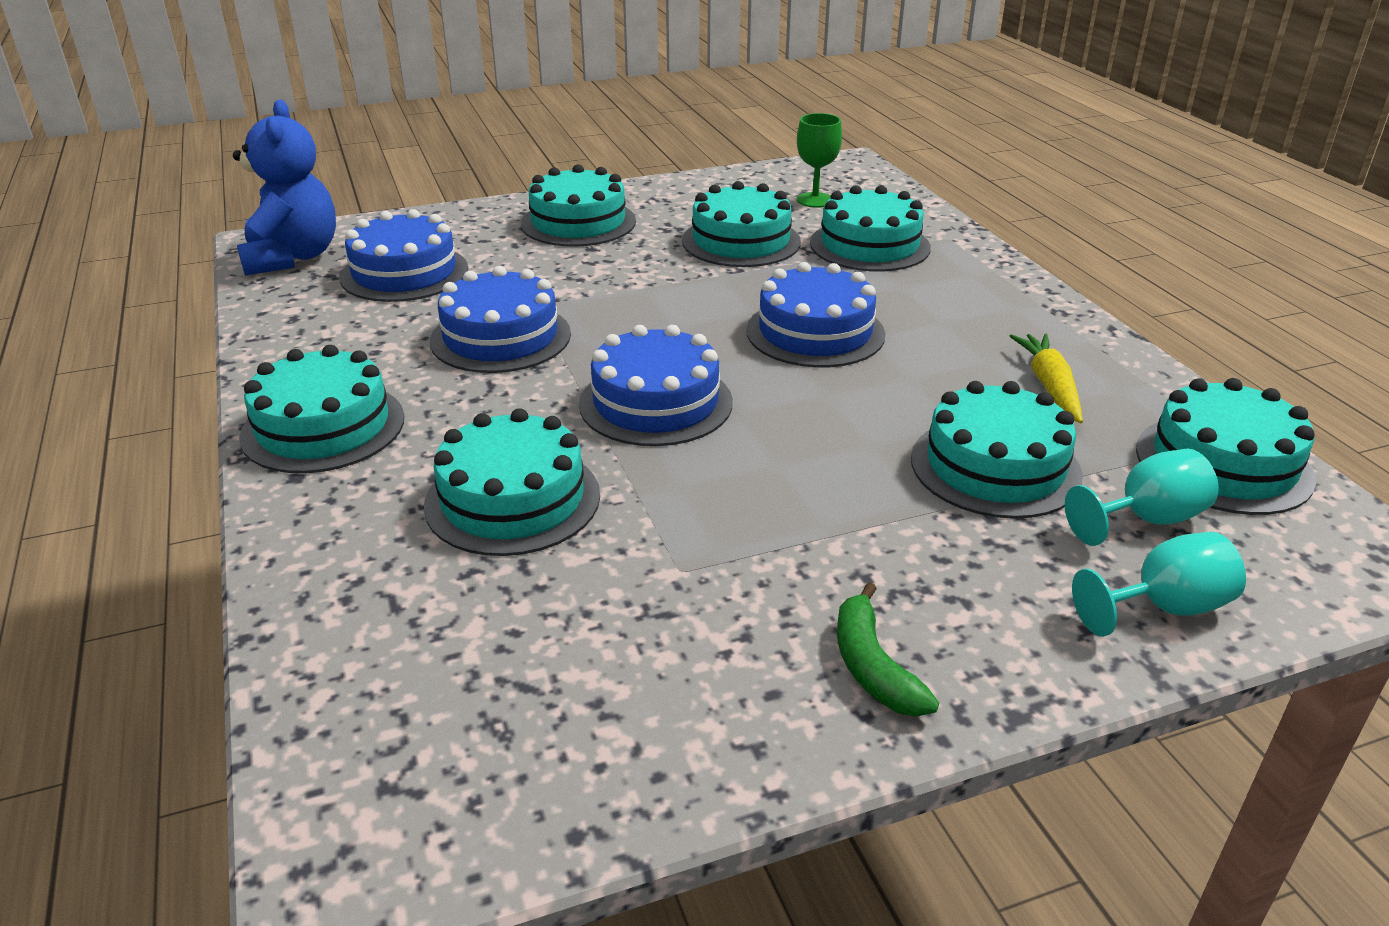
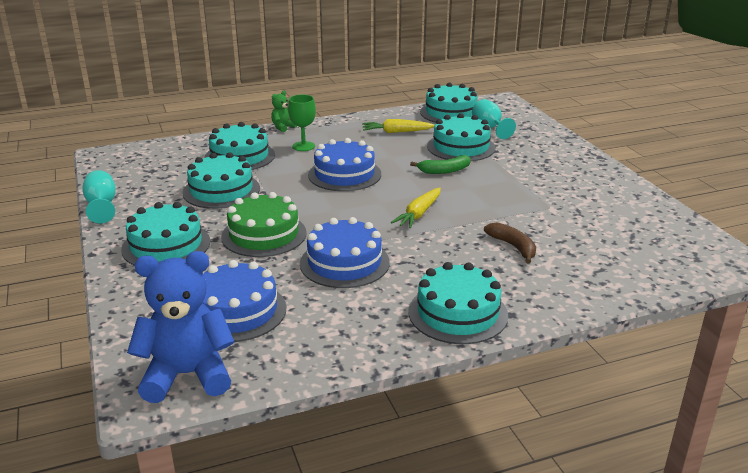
camera: 90 degrees left, 5 degrees down
(513, 499) = (513, 247): turquoise cake -> brown banana
(597, 278) = (264, 235): none -> green cake
(656, 403) = (419, 214): blue cake -> yellow carrot
(815, 200) = (164, 167): green goblet -> green goblet (303, 146)
(873, 666) = (588, 175): green banana -> green banana (444, 171)
(1015, 272) = (283, 127): none -> green teddy bear
(1163, 608) = (538, 132): turquoise goblet -> turquoise goblet (102, 206)

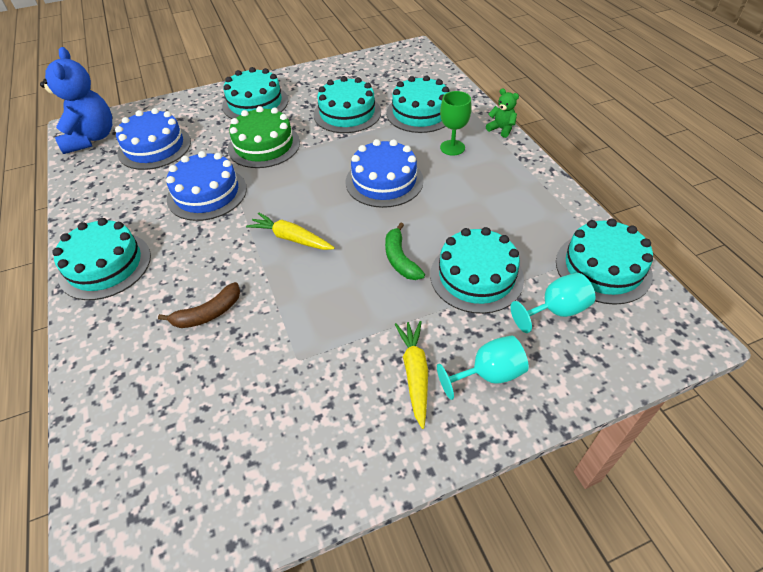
camera: 90 degrees right, 20 degrees up
(102, 206) = (321, 66): turquoise goblet -> turquoise goblet (488, 374)
(397, 132) = (512, 215): yellow carrot -> yellow carrot (415, 374)

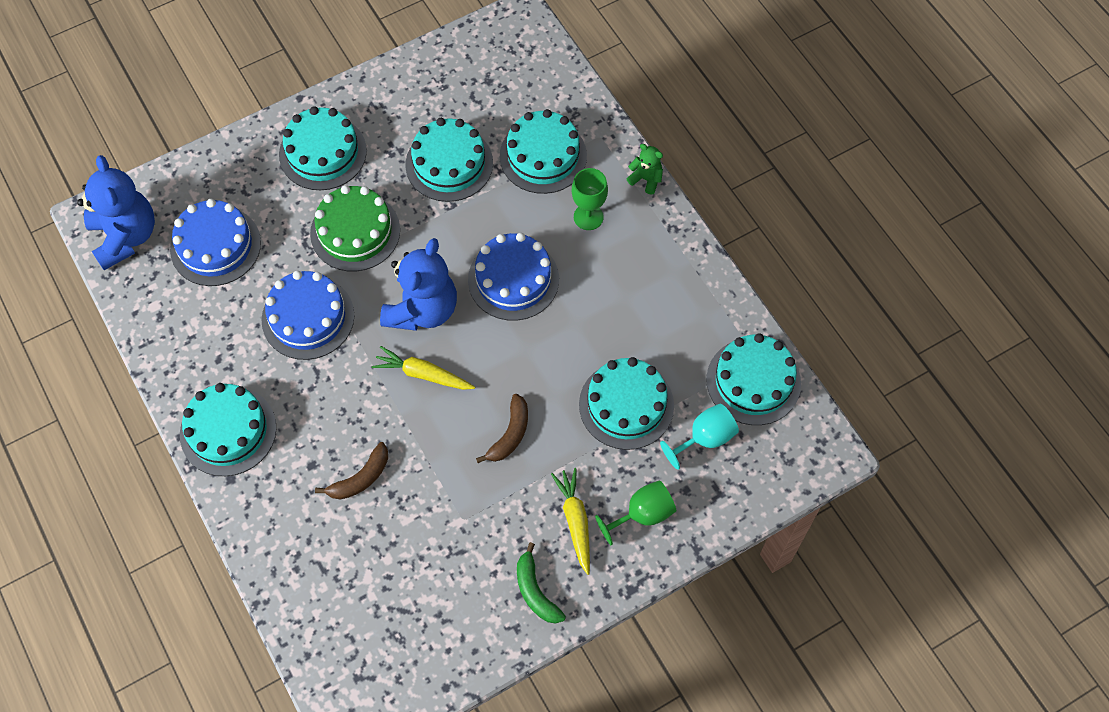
camera: 10 degrees left, 15 degrees up
(303, 195) = (422, 309): none -> blue teddy bear
(360, 290) = (510, 434): none -> brown banana
(400, 259) = (545, 391): green banana -> green banana (535, 591)
(488, 374) = (642, 514): turquoise goblet -> green goblet

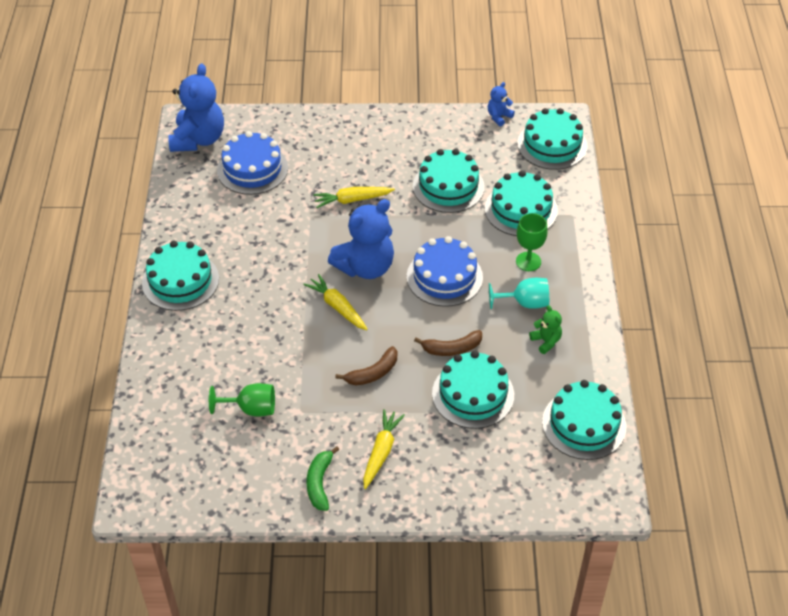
camera: 30 degrees right, 15 degrees down
(308, 317) = (283, 237): blue cake -> none
(323, 153) = (364, 144): turquoise cake -> turquoise cake (552, 145)
(355, 232) = (352, 200): green cake -> yellow carrot
(360, 478) = (247, 351): brown banana -> brown banana (452, 349)
(449, 47) = (499, 117): none -> blue teddy bear
(642, 514) = (435, 472): green goblet -> green goblet (251, 409)
(646, 179) = (589, 256): green teddy bear -> green teddy bear (546, 341)
(705, 438) = (518, 444): turquoise goblet -> turquoise goblet (524, 303)

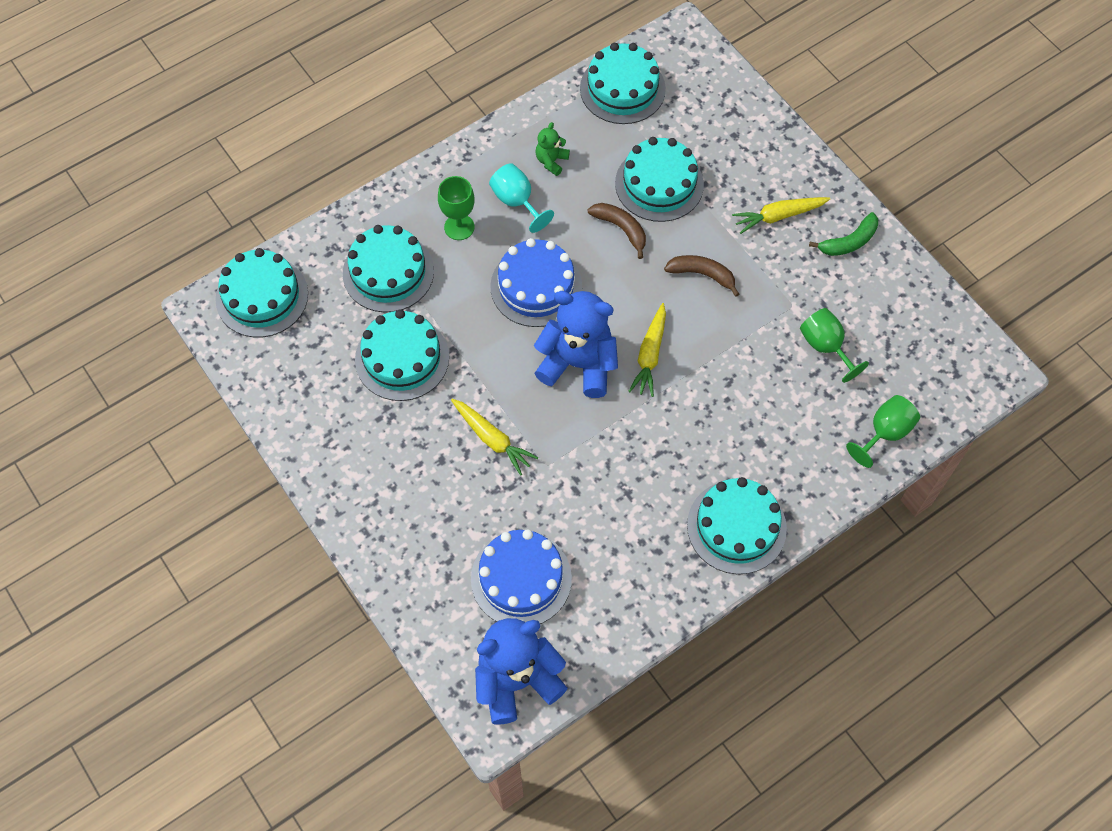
camera: 125 degrees left, 15 degrees up
(158, 399) = (885, 433): none -> green goblet
(499, 117) = (247, 374): blue teddy bear -> none

